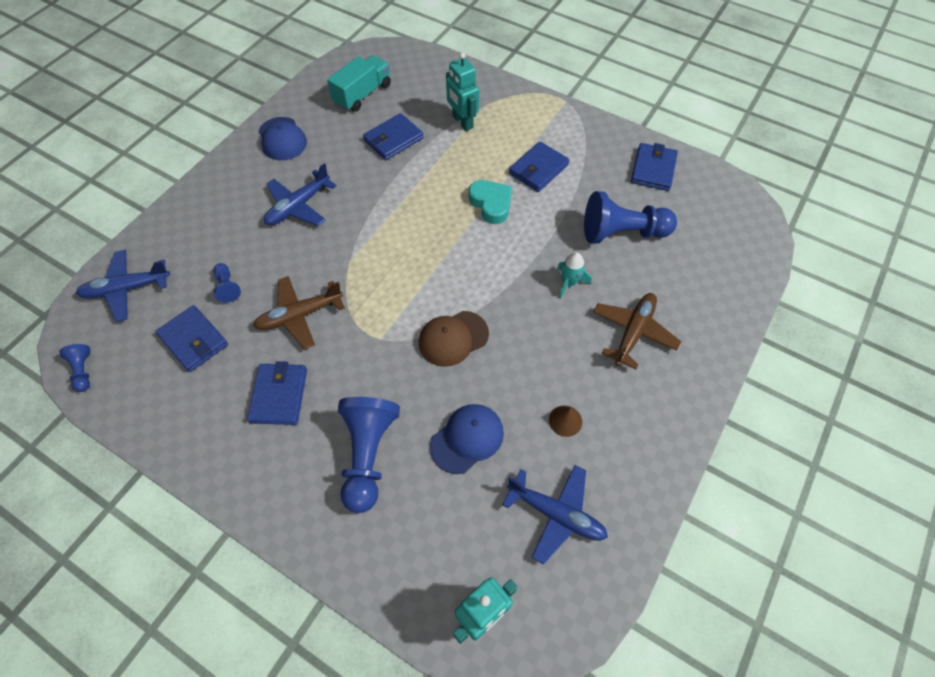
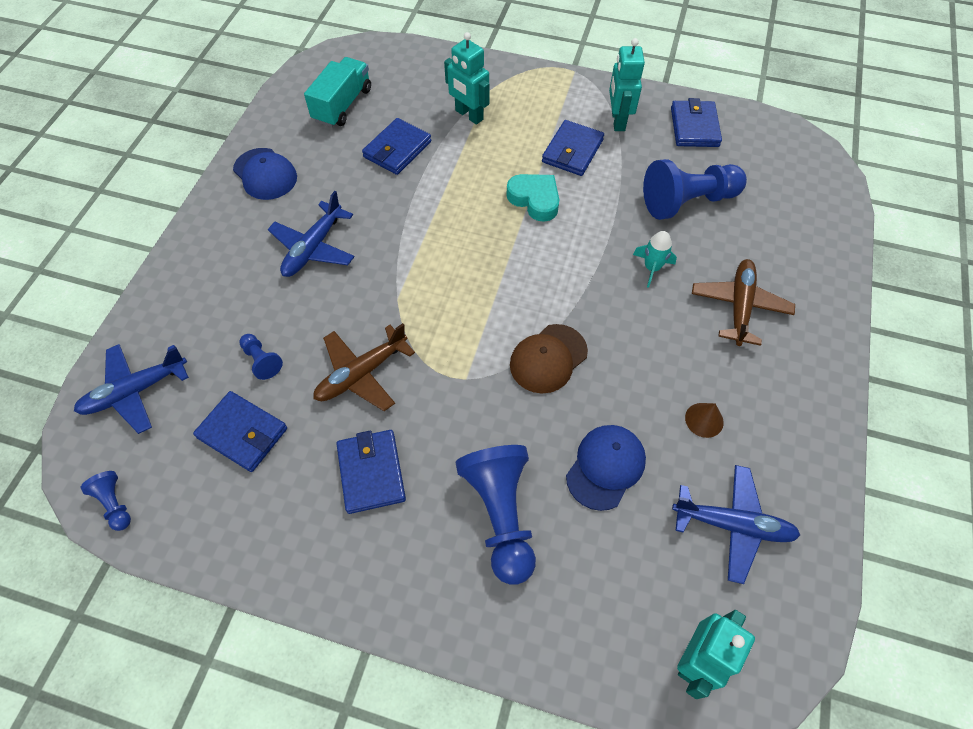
camera: 15 degrees left, 0 degrees up
(587, 151) = (617, 120): none -> turquoise robot

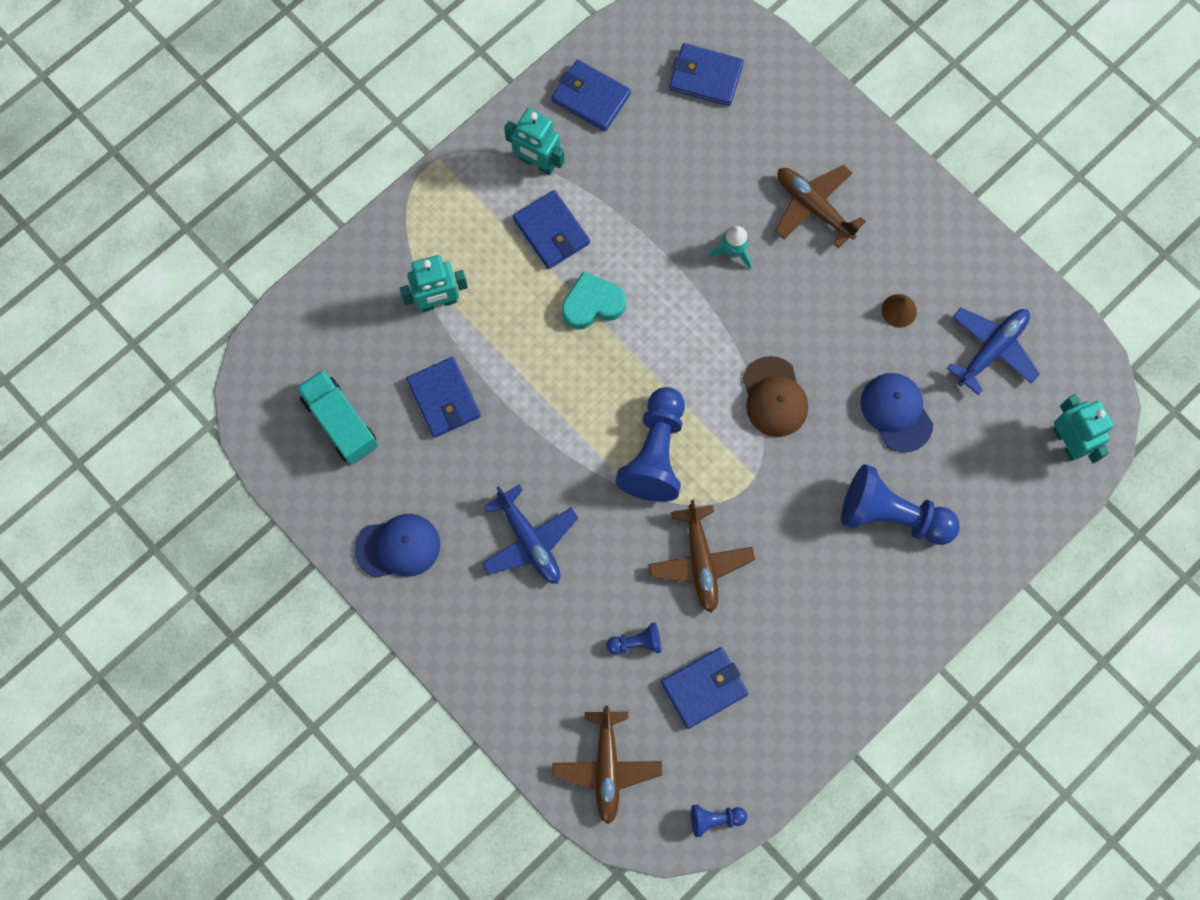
camera: 60 degrees left, 15 degrees up
(135, 391) = (607, 767): blue plane -> brown plane
(371, 472) = (800, 597): blue wallet -> blue wallet (706, 77)
(687, 202) = (678, 169): blue pawn -> blue pawn (655, 453)

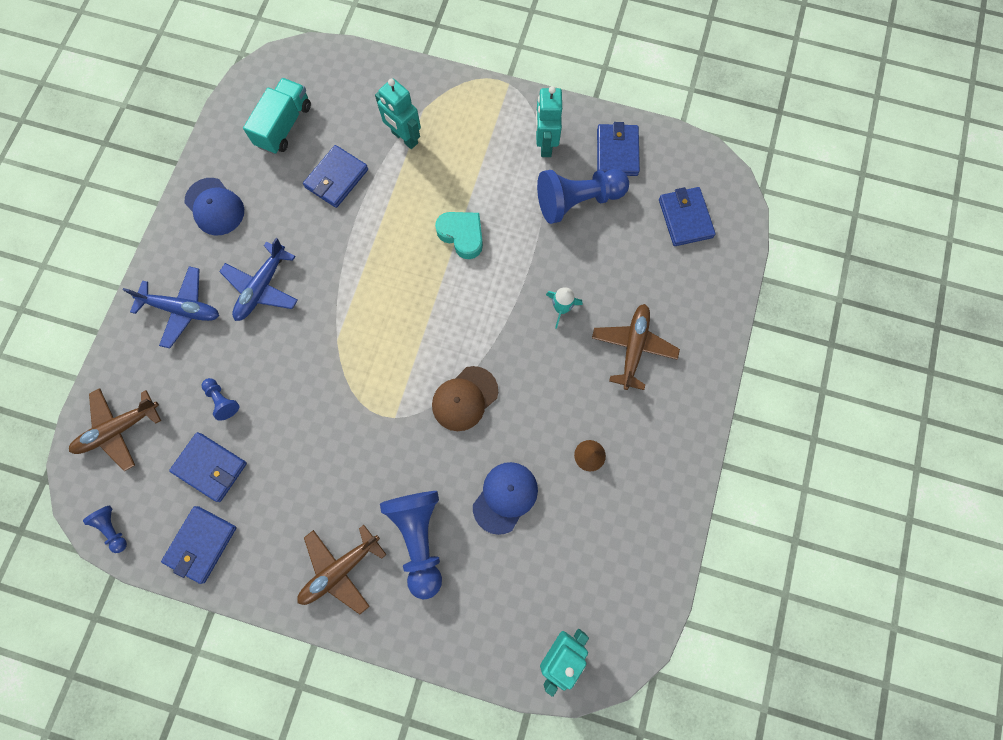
camera: 60 degrees right, 0 degrees up
(551, 231) = (500, 180): blue wallet -> blue wallet (201, 544)
(655, 453) = (373, 337): blue pawn -> blue pawn (577, 201)
(700, 562) = (307, 413): brown plane -> brown plane (340, 570)
(991, 349) = (601, 546): blue plane -> blue plane (182, 309)

